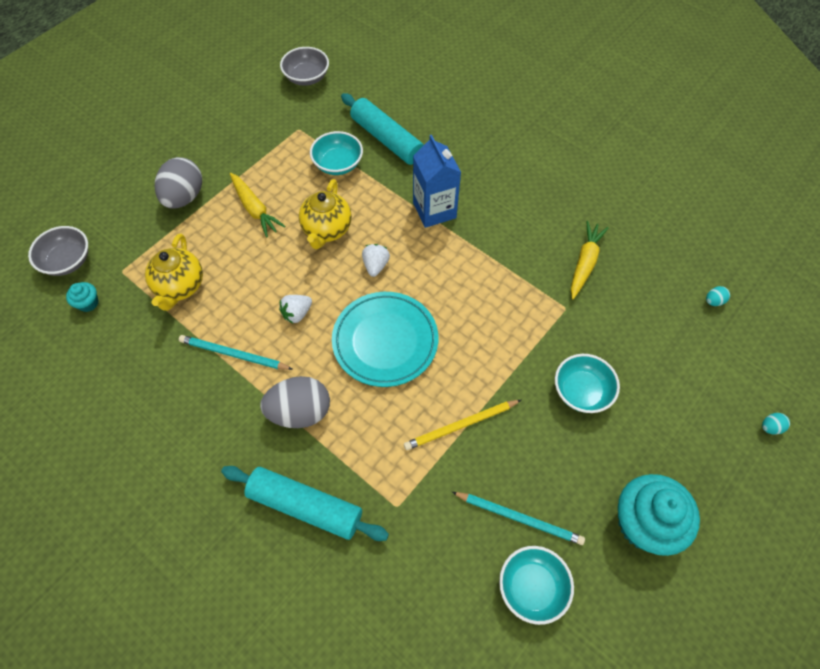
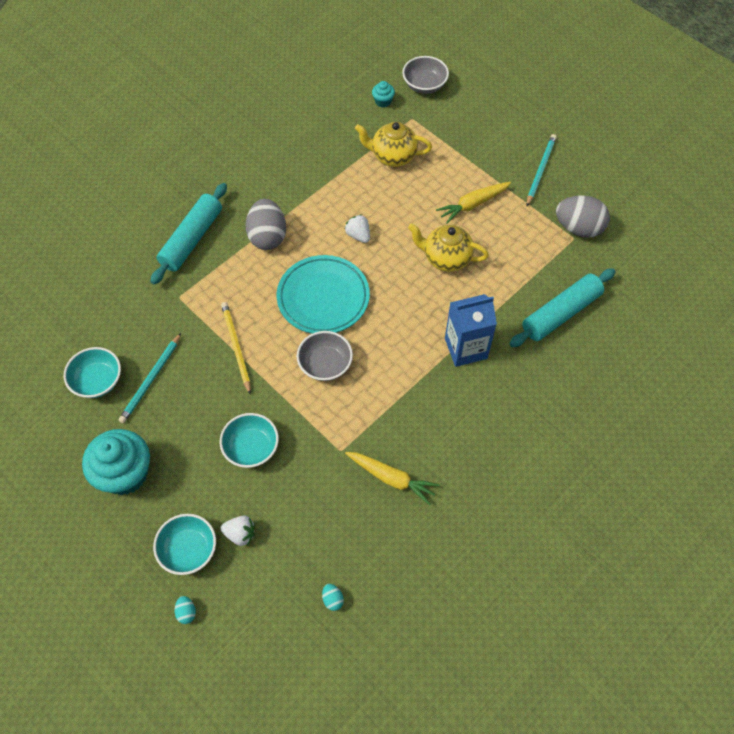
camera: 95 degrees right, 0 degrees up
(184, 197) = (488, 154): grey egg -> grey egg (578, 228)
(233, 354) = (325, 193): turquoise pencil -> turquoise pencil (540, 170)
(306, 77) = (648, 246): grey bowl -> grey bowl (325, 364)
(338, 164) = (526, 270): turquoise bowl -> turquoise bowl (188, 550)
(375, 265) = (403, 295): white strawberry -> white strawberry (240, 534)

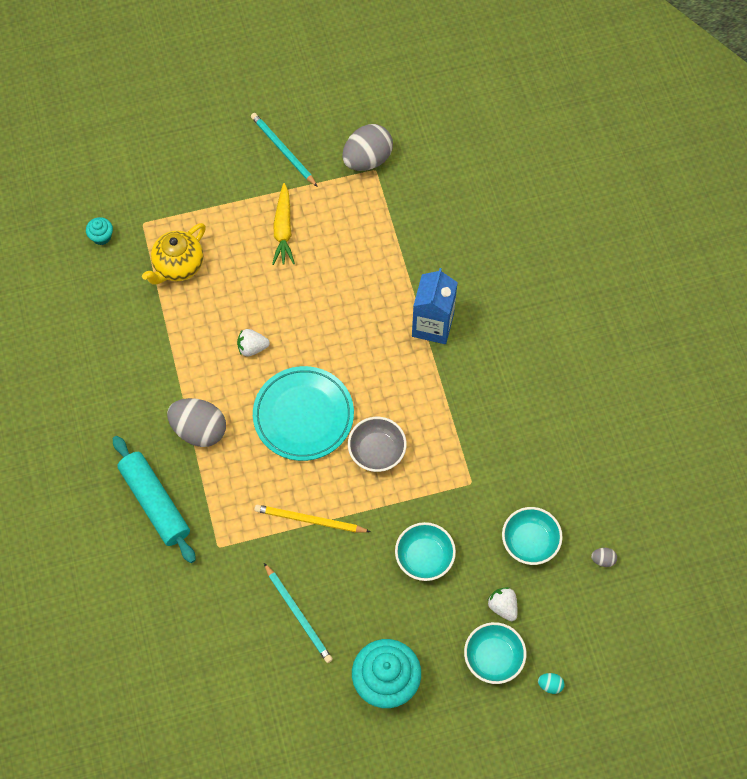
camera: 60 degrees left, 5 degrees up
(97, 381) = (269, 665): turquoise bowl -> turquoise bowl (530, 542)
(240, 534) = (503, 606): white strawberry -> white strawberry turned 75 degrees counterclockwise
(332, 599) = (603, 560): turquoise egg -> grey egg
(391, 478) = (522, 455): yellow carrot -> none
(424, 85) = (107, 187): grey bowl -> none
(446, 258) = (328, 287): yellow teapot -> none
(561, 313) = (445, 228): turquoise rolling pin -> none

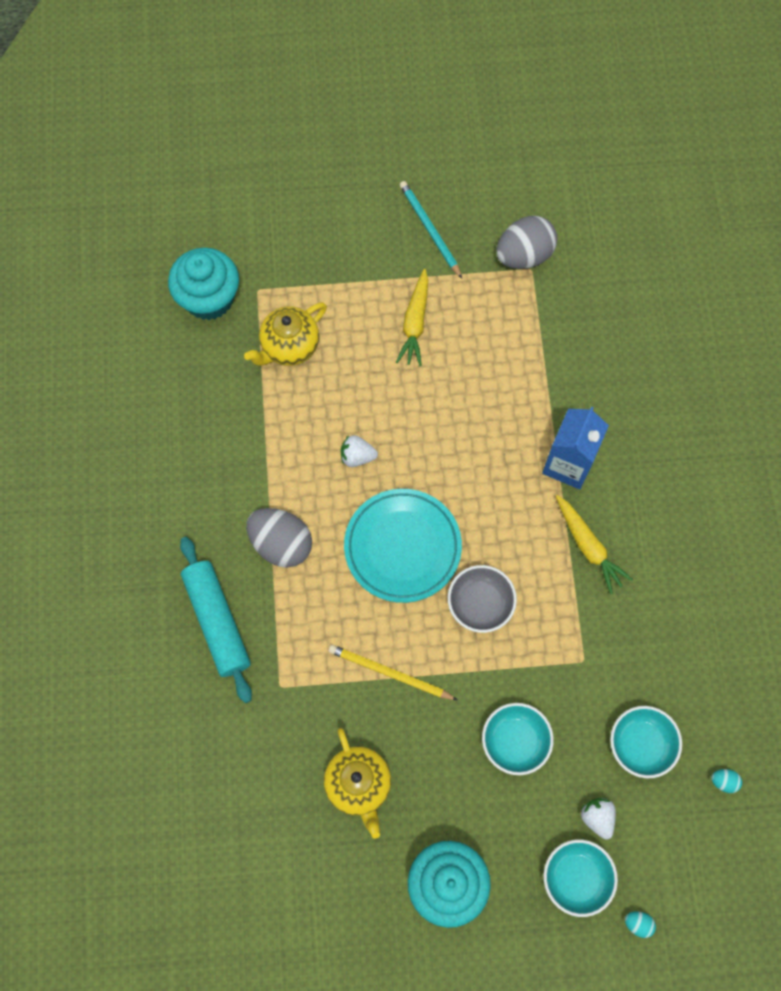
camera: 10 degrees right, 5 degrees up
(101, 237) = (209, 298): turquoise cupcake -> turquoise cupcake, size x2.24
(298, 615) = (358, 784): turquoise pencil -> yellow teapot
(460, 389) = (588, 546): none -> yellow carrot
(603, 560) = (724, 781): grey egg -> turquoise egg

